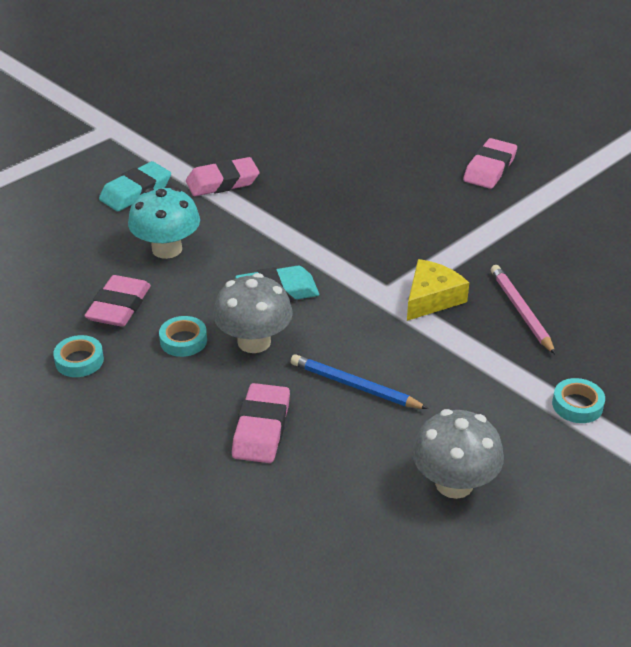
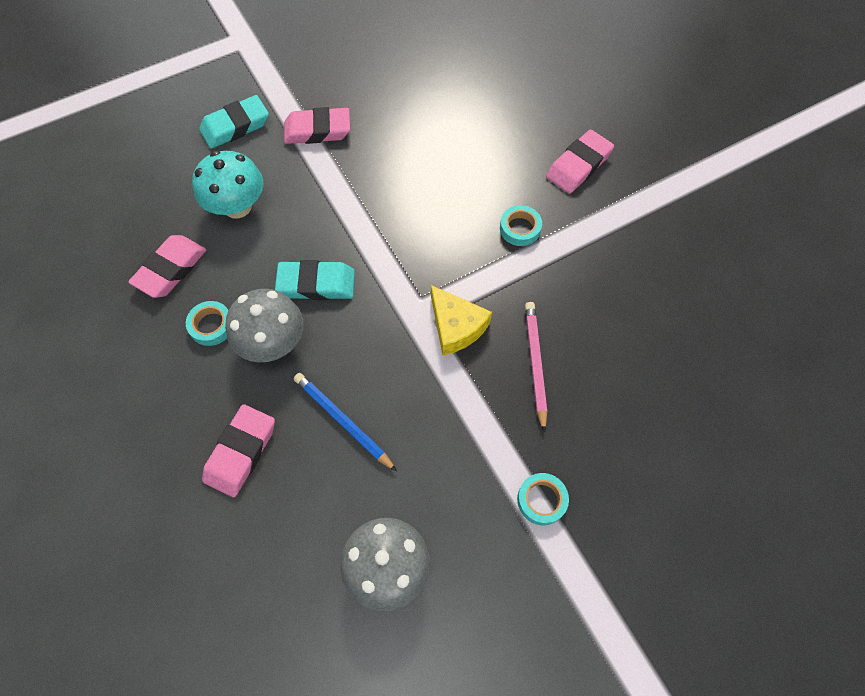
camera: 15 degrees right, 25 degrees up
(79, 360) = (114, 328): turquoise tape -> turquoise tape (520, 228)
(431, 298) = (456, 326): yellow cheese -> yellow cheese turned 90 degrees clockwise

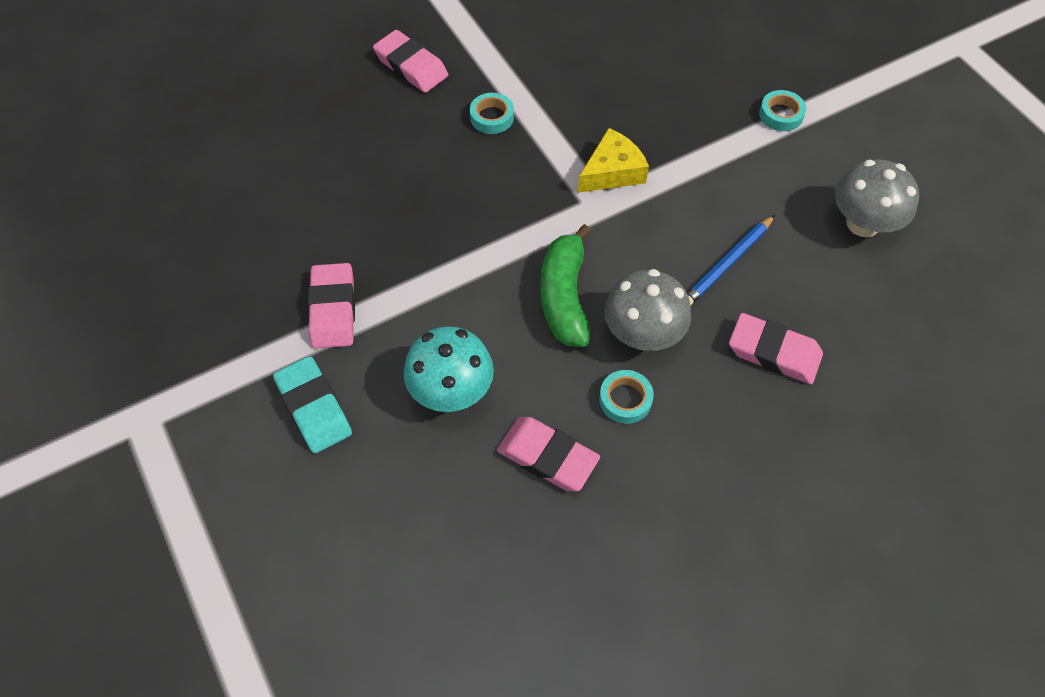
camera: 90 degrees left, 5 degrees down
(316, 284) = (564, 297): turquoise eraser -> green banana
(535, 363) = (648, 113): pink pencil -> none

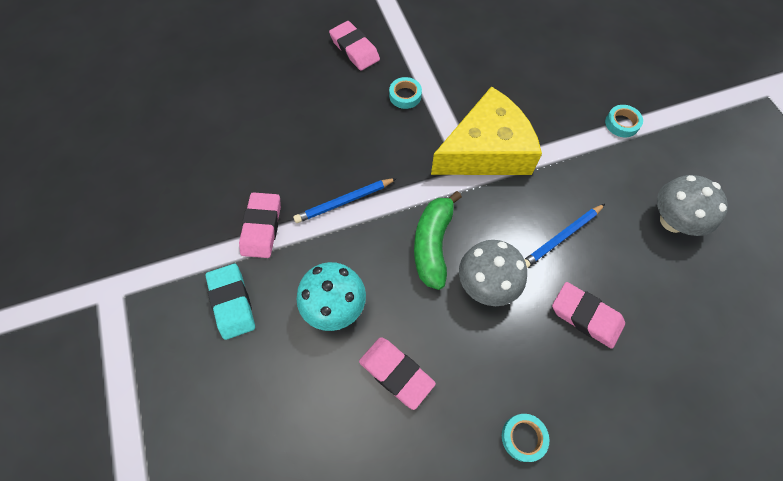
camera: 10 degrees right, 5 degrees up
(437, 262) = (344, 202): none -> blue pencil
(612, 171) = (486, 150): yellow cheese -> yellow cheese, size x1.90
(625, 399) = (464, 336): turquoise tape -> turquoise tape (523, 437)

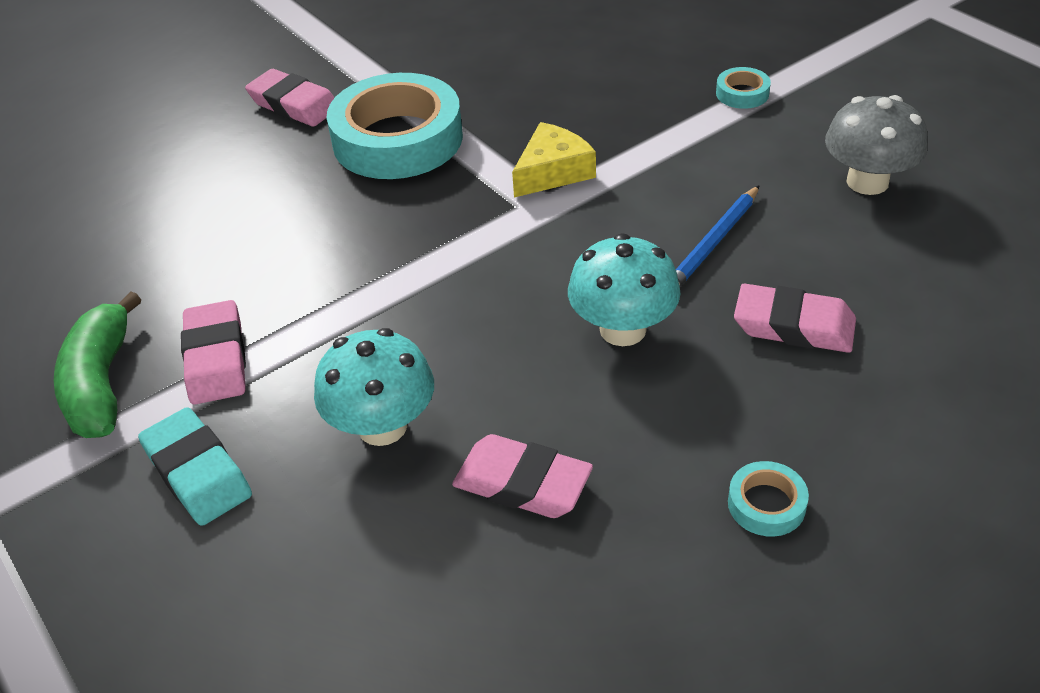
camera: 15 degrees left, 20 degrees down
(344, 202) = (347, 290): blue pencil -> none
(405, 95) = (397, 139): turquoise tape -> turquoise tape, size x2.44
(433, 244) = (516, 304): green banana -> green banana (101, 383)
(486, 150) = (553, 172): yellow cheese -> yellow cheese, size x0.53
(486, 284) = (623, 329): grey mushroom -> turquoise mushroom

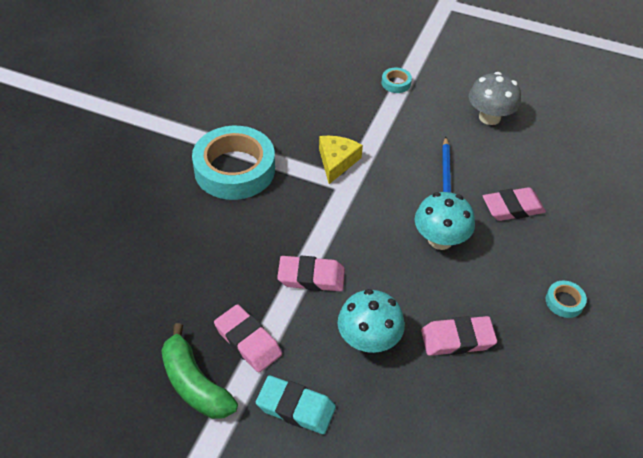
camera: 35 degrees left, 5 degrees up
(294, 104) = (151, 166): pink eraser -> pink eraser (311, 277)

